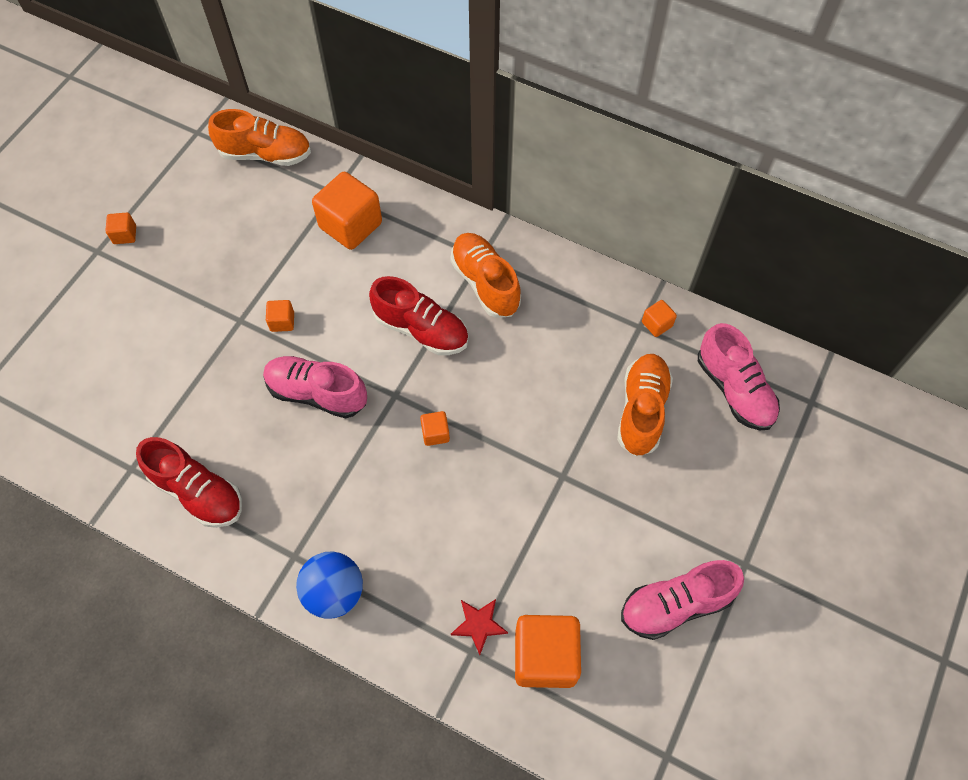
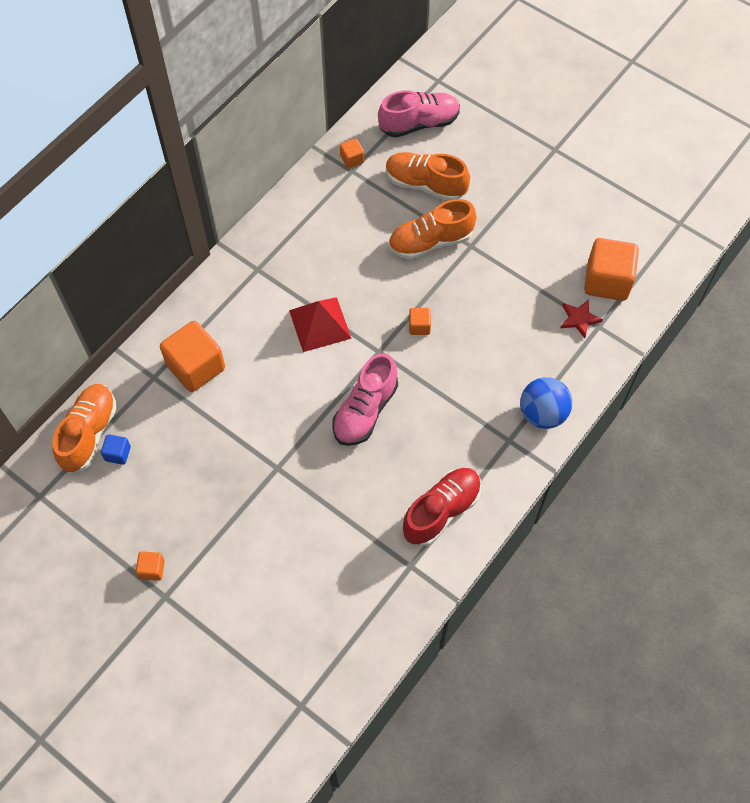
camera: 80 degrees left, 0 degrees up
(245, 181) = (118, 454): none -> blue cube
(282, 322) = (287, 432): orange cube -> none
(421, 329) = (320, 324): red shoe -> red pyramid
(485, 283) = (285, 270): orange shoe -> orange shoe (430, 242)
(675, 604) = (578, 196): pink shoe -> none

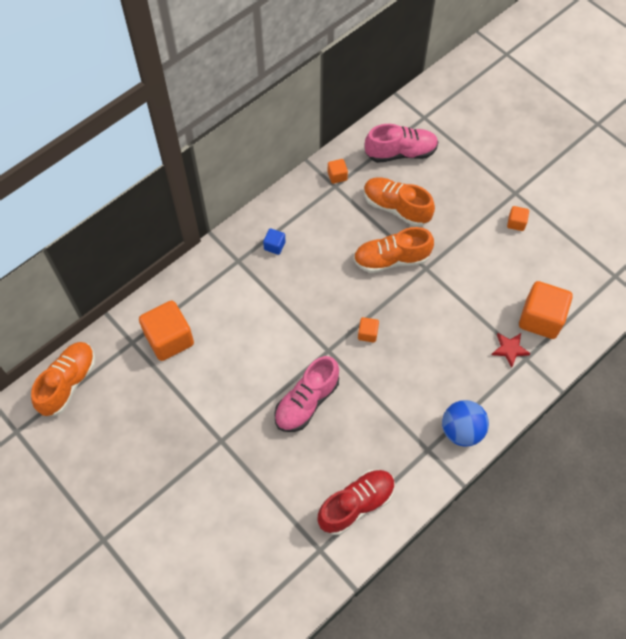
camera: 10 degrees right, 0 degrees up
(118, 454) = (89, 405): blue cube -> blue cube (274, 246)
(152, 569) = (97, 513): orange cube -> orange cube (516, 223)
(320, 324) = (282, 318): red pyramid -> none

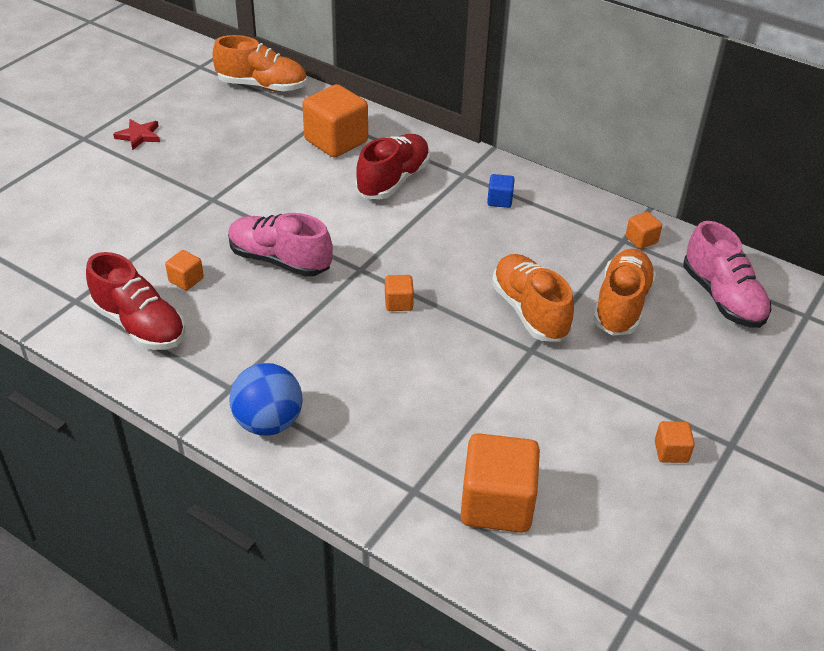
camera: 75 degrees right, 20 degrees down
(232, 309) = (393, 180): none -> red shoe
(314, 468) = (186, 280): none -> orange cube
(509, 349) = (424, 467): red star -> red star (139, 136)

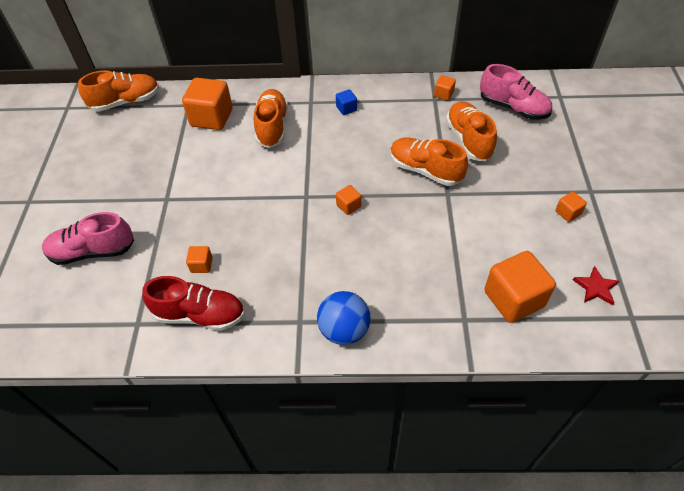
camera: 30 degrees left, 10 degrees up
(139, 136) = (70, 179): red star -> red star (595, 288)
(280, 260) = (250, 218): pink shoe -> pink shoe (93, 251)
(393, 180) = (272, 127): red shoe -> orange shoe

